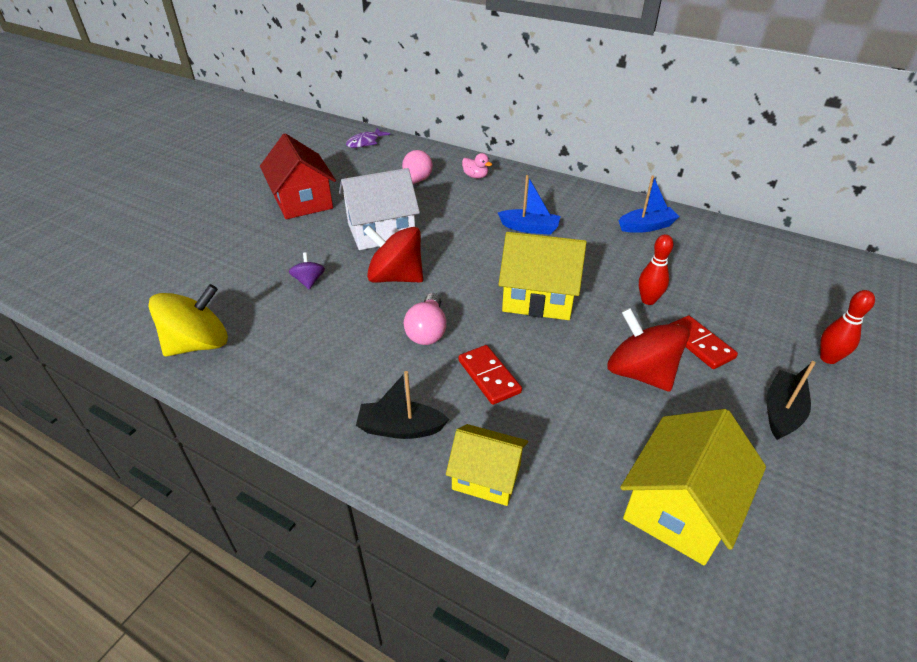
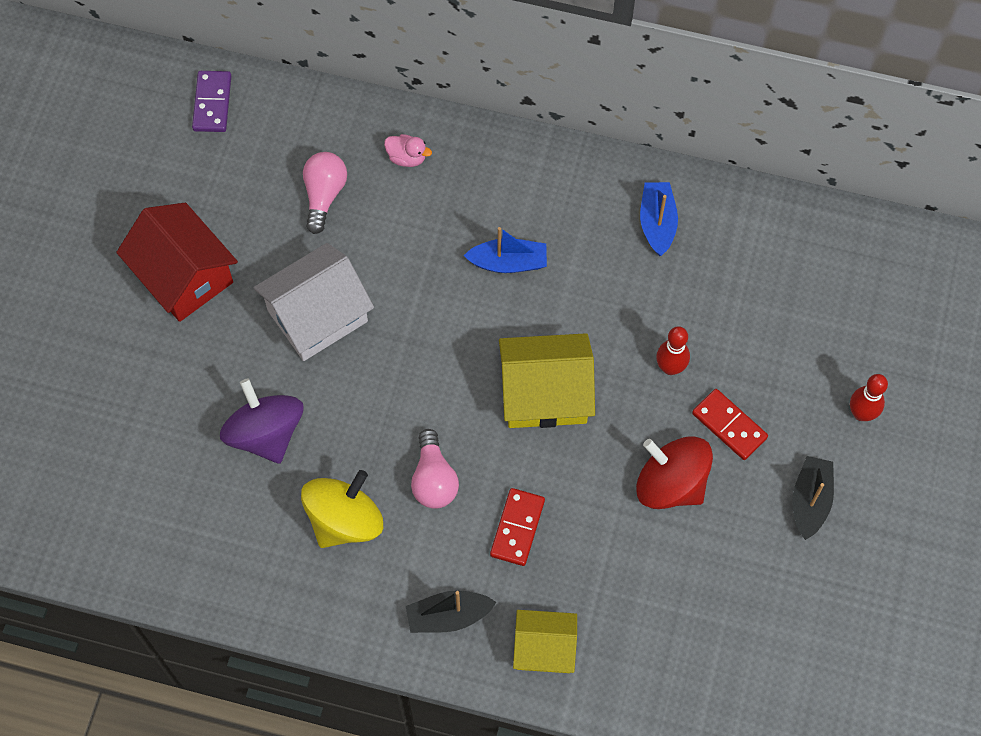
camera: 15 degrees left, 25 degrees up
(199, 344) = (188, 563): yellow spinning top -> yellow spinning top (345, 520)
(309, 281) = (265, 433): purple spinning top -> purple spinning top, size x2.04
(365, 142) = (212, 103): purple fish -> purple domino
(396, 277) = (367, 400): red spinning top -> none
(489, 376) = (517, 528): red domino -> red domino turned 60 degrees clockwise
(646, 226) = (657, 223): blue boat -> blue boat turned 60 degrees counterclockwise
(679, 507) = (717, 634): yellow house -> none

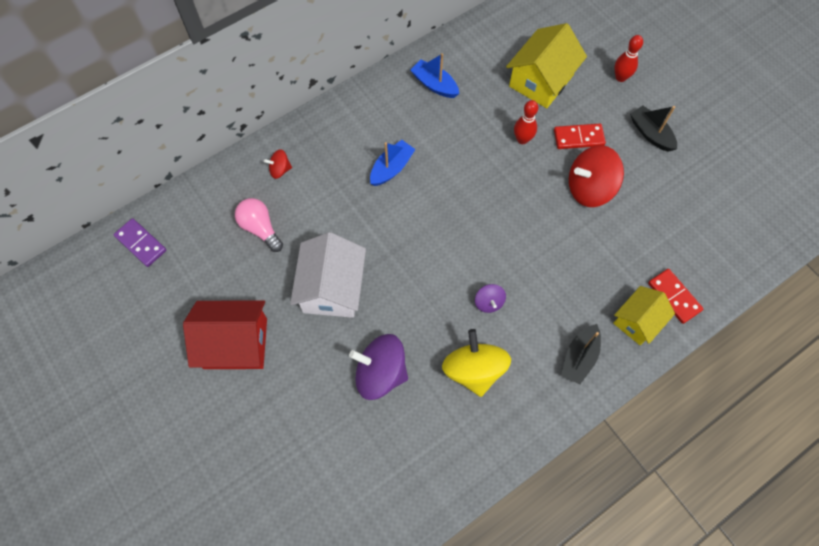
camera: 50 degrees left, 0 degrees up
(407, 157) = (280, 170): pink duck -> red spinning top
(434, 479) = (489, 302): pink light bulb -> purple spinning top
(517, 528) = (554, 281): red domino -> red domino (674, 297)
(545, 393) = (485, 208): yellow house -> yellow house (541, 81)

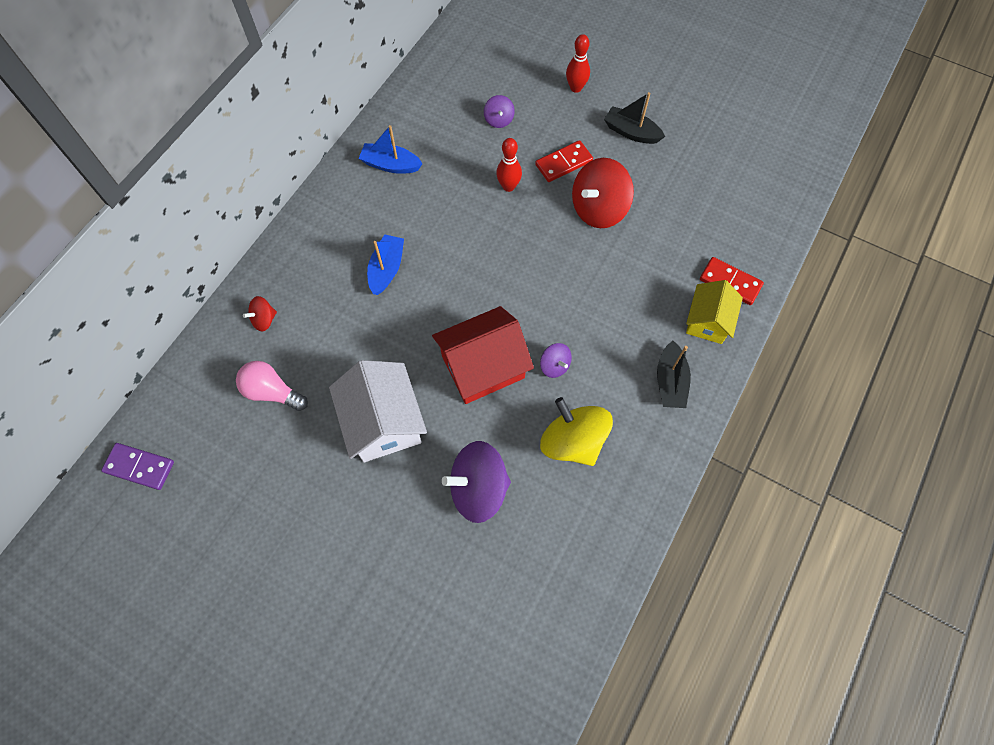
camera: 25 degrees left, 0 degrees up
(235, 343) = (304, 529): red house -> red house (483, 367)
(541, 81) = (499, 120): yellow house -> purple spinning top

